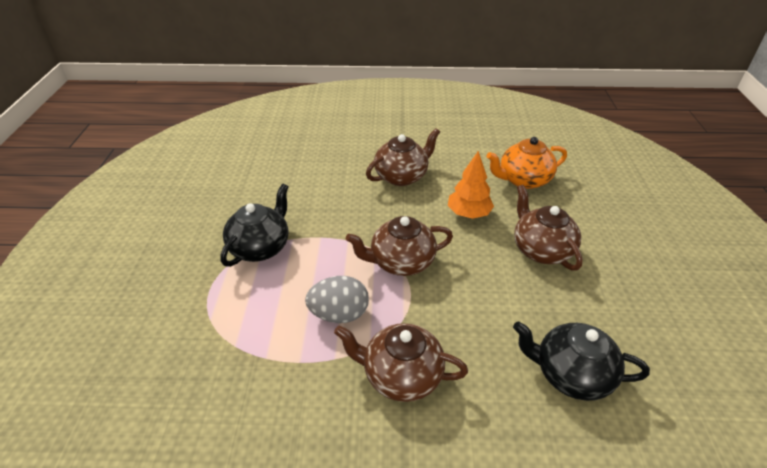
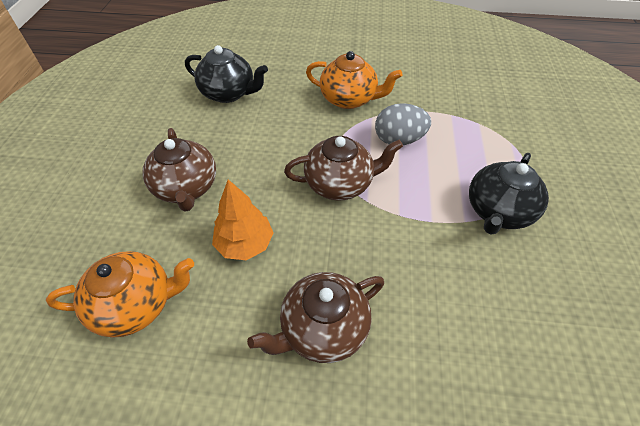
camera: 175 degrees left, 10 degrees up
(401, 375) = (349, 99): brown teapot -> orange teapot

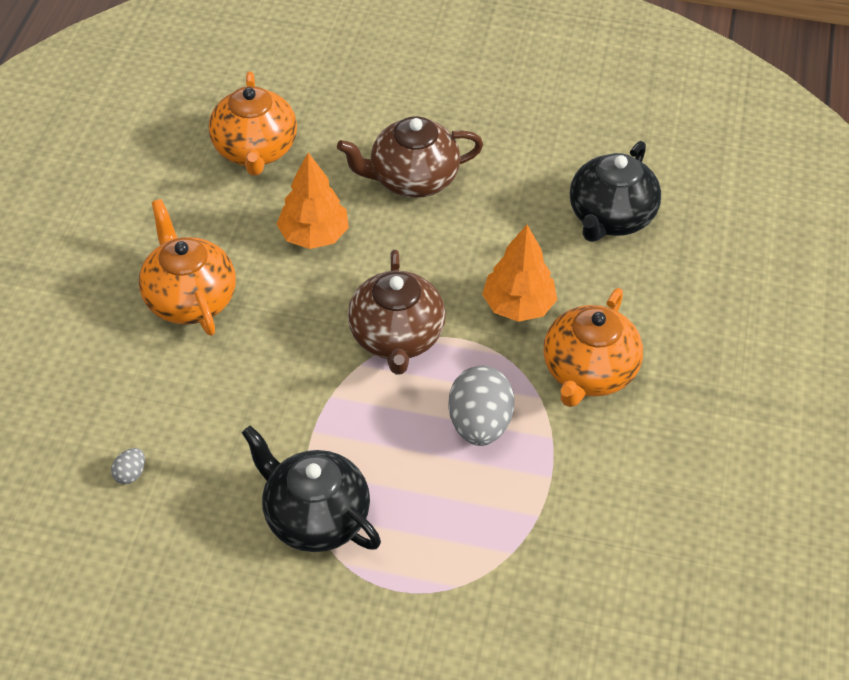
camera: 95 degrees right, 0 degrees up
(304, 128) = (518, 306): none -> orange tree
(323, 329) = (190, 298): brown teapot -> orange teapot
(516, 339) = (130, 474): none -> grey egg

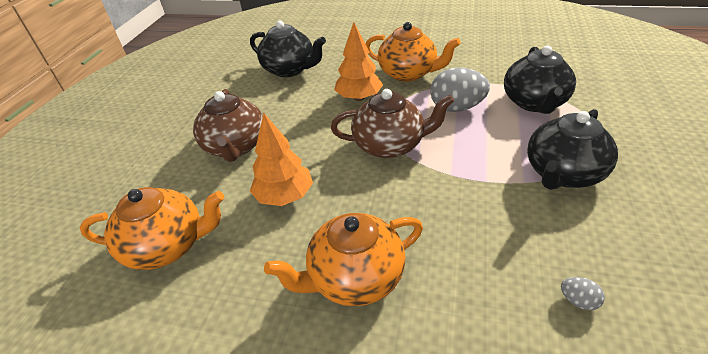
camera: 85 degrees left, 10 degrees down
(484, 529) = (534, 103): none -> black teapot

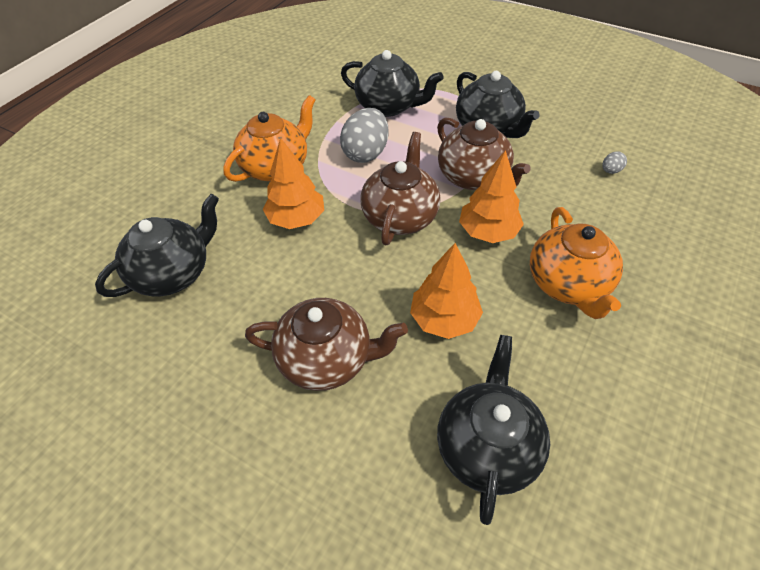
camera: 75 degrees left, 10 degrees up
(167, 246) = (487, 446): orange teapot -> black teapot
(400, 203) = (488, 232): none -> orange tree
(472, 178) = (474, 177): none -> brown teapot

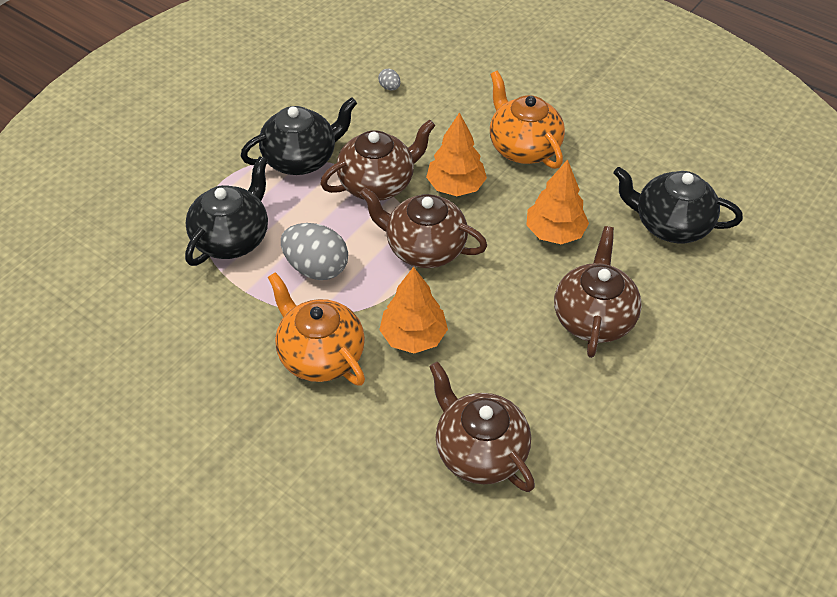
camera: 85 degrees left, 0 degrees up
(173, 273) = (479, 451): black teapot -> brown teapot
(568, 284) = (523, 147): orange teapot -> orange teapot turned 120 degrees counterclockwise

